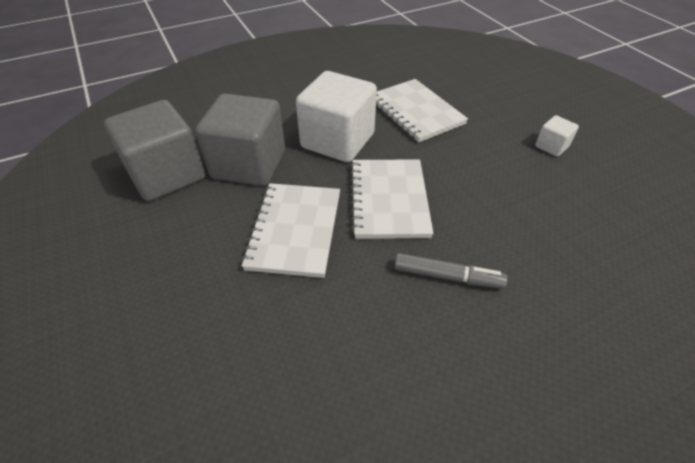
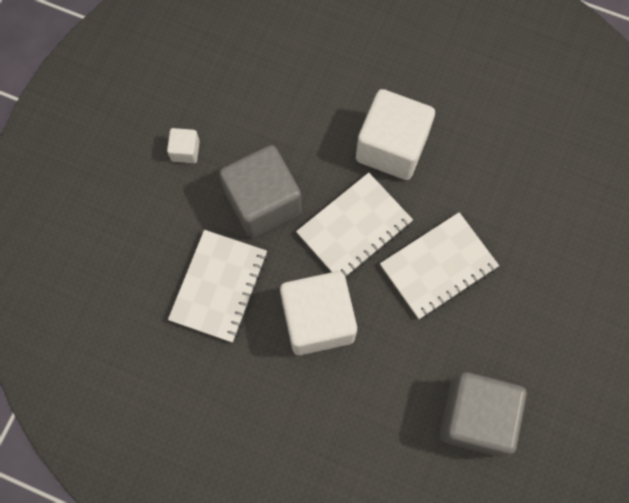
camera: 130 degrees left, 25 degrees up
(249, 164) = (408, 364): grey cube -> grey cube (263, 202)
(447, 276) = (391, 147): grey marker -> white cube

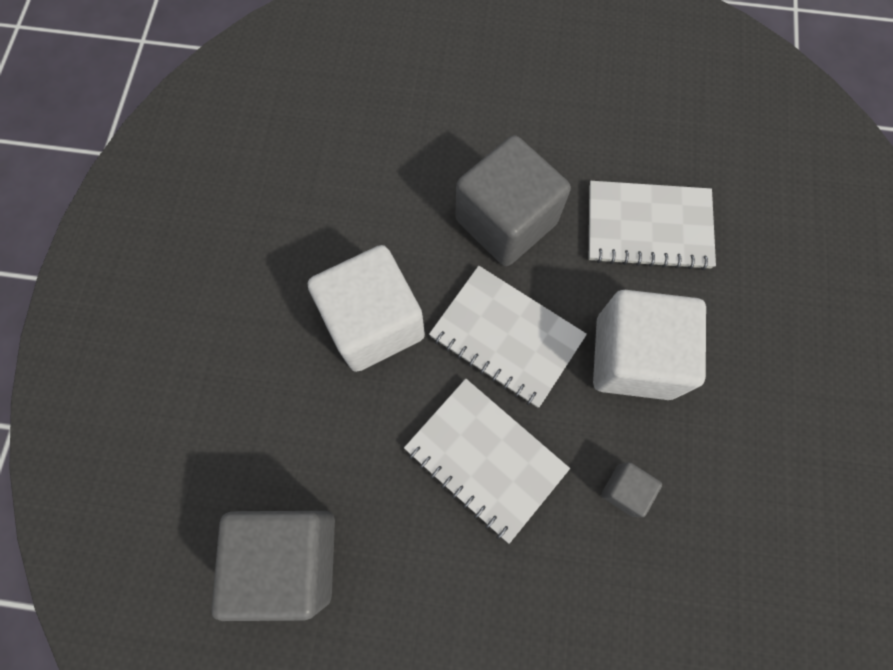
camera: 75 degrees right, 0 degrees up
(185, 151) = (542, 120): white cube -> none
(219, 286) = (387, 201): white notebook -> white notebook (648, 227)
(480, 182) = (625, 490): none -> grey cube

